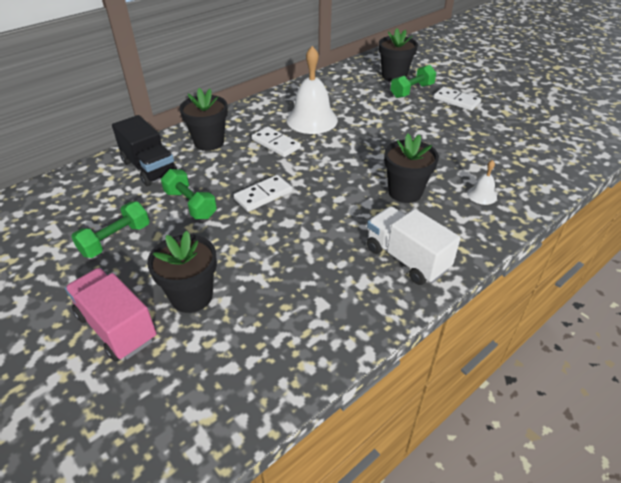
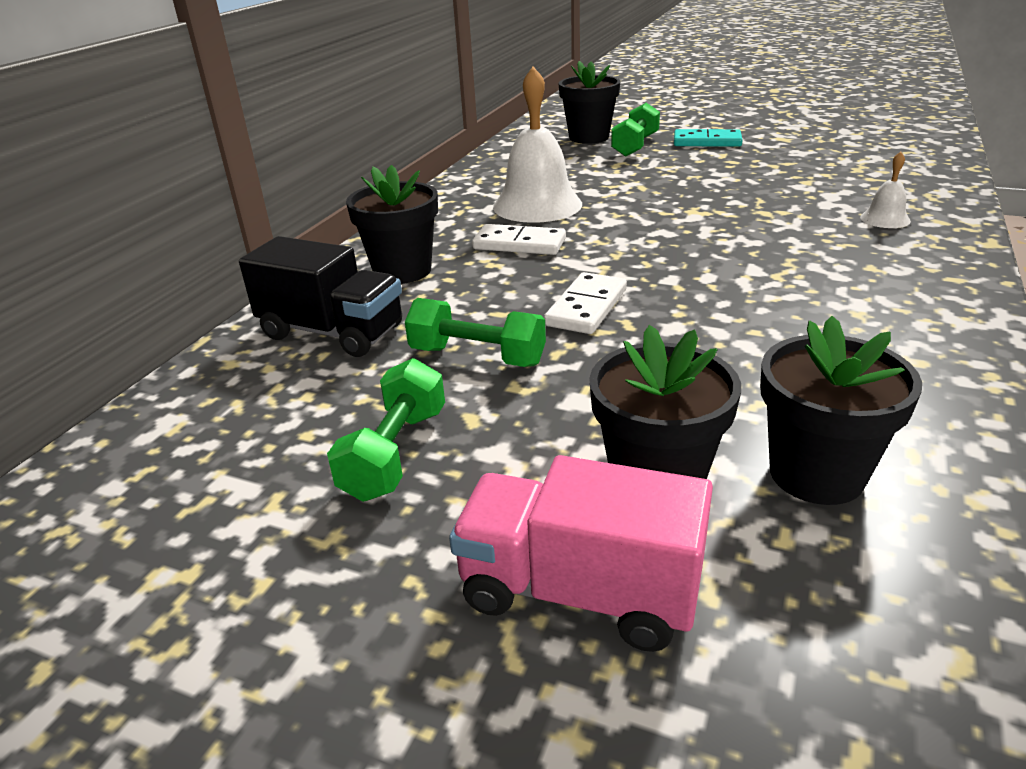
camera: 25 degrees left, 10 degrees down
(405, 192) = (786, 243): black flower pot -> black flower pot (816, 474)
(406, 259) = (904, 312): white truck -> none
(456, 101) = (707, 142): white domino -> turquoise domino

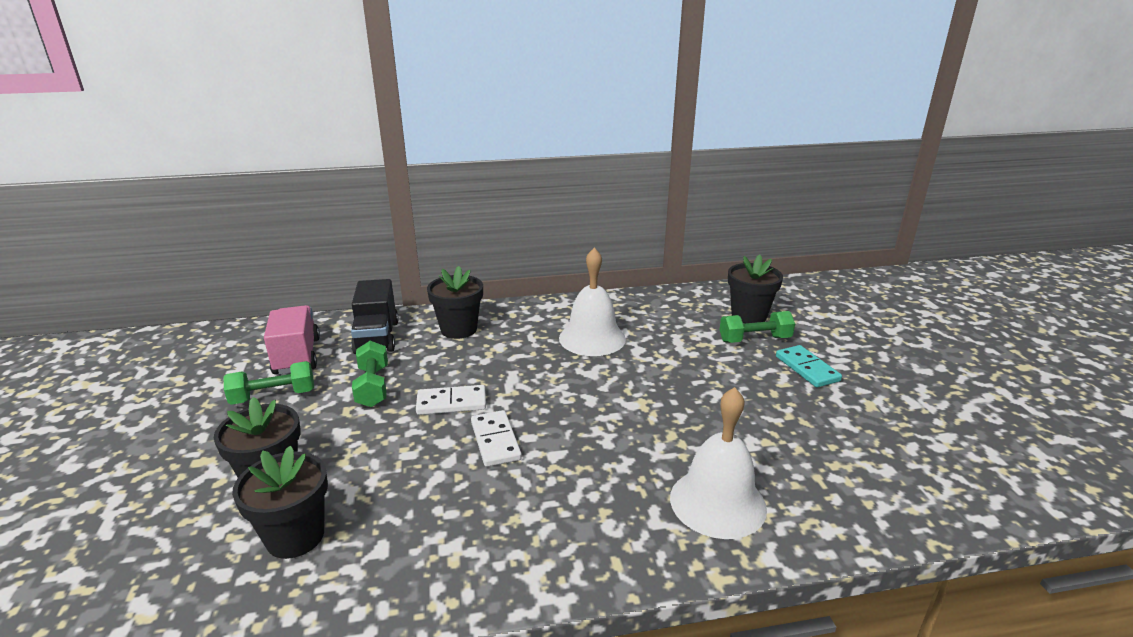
camera: 55 degrees right, 5 degrees down
(519, 244) = (524, 352): white domino -> white domino (495, 441)
(579, 591) = (181, 481): pink truck -> pink truck (297, 356)
(885, 219) = (717, 502): white bell -> white bell, size x2.13

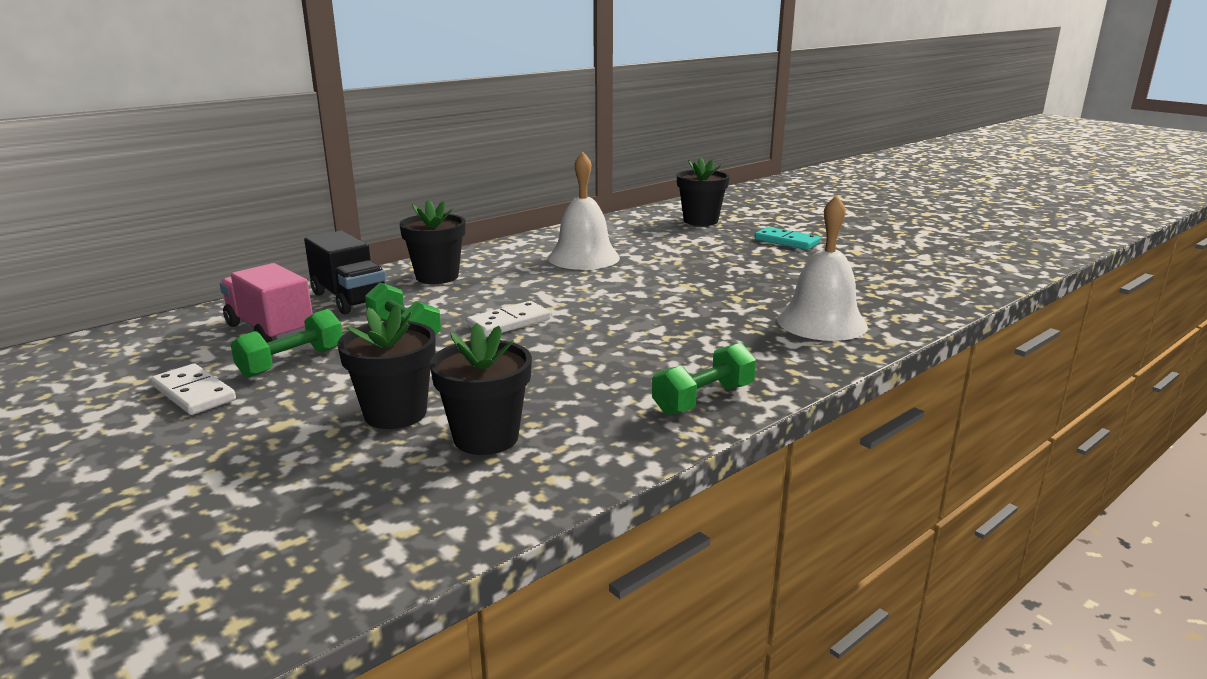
camera: 30 degrees left, 5 degrees down
(495, 441) = (590, 335): white domino -> white domino (193, 393)
(754, 339) = (725, 233): green dumbbell -> green dumbbell (703, 399)

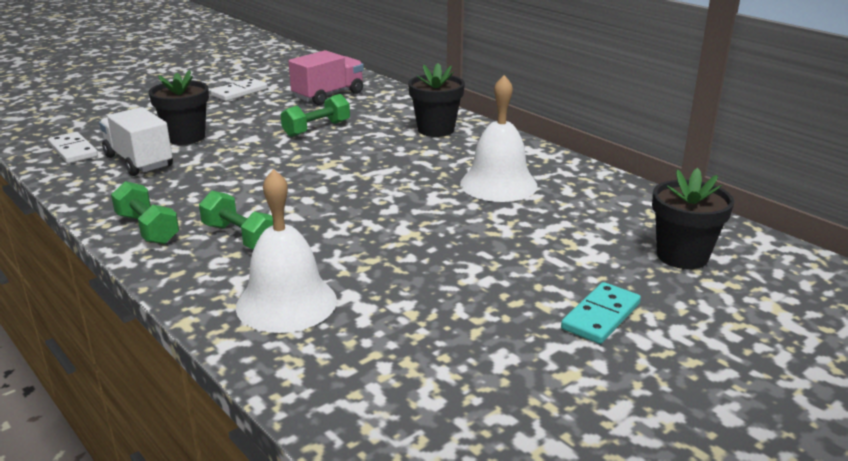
camera: 90 degrees right, 5 degrees up
(292, 362) = (273, 106): green dumbbell -> green dumbbell (240, 237)
(349, 299) = (384, 108): black truck -> none
(486, 438) = (139, 161): black flower pot -> white truck
(509, 323) = (324, 159): white domino -> white domino (73, 150)

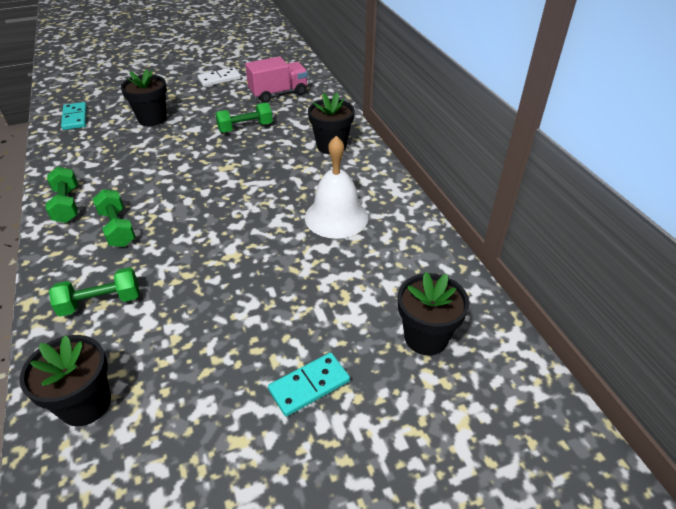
camera: 20 degrees right, 15 degrees up
(73, 150) = (75, 118): white domino -> turquoise domino
(139, 161) = (107, 137): white truck -> none
(286, 303) = (101, 302): white bell -> green dumbbell
(358, 389) = (85, 404): none -> black flower pot

